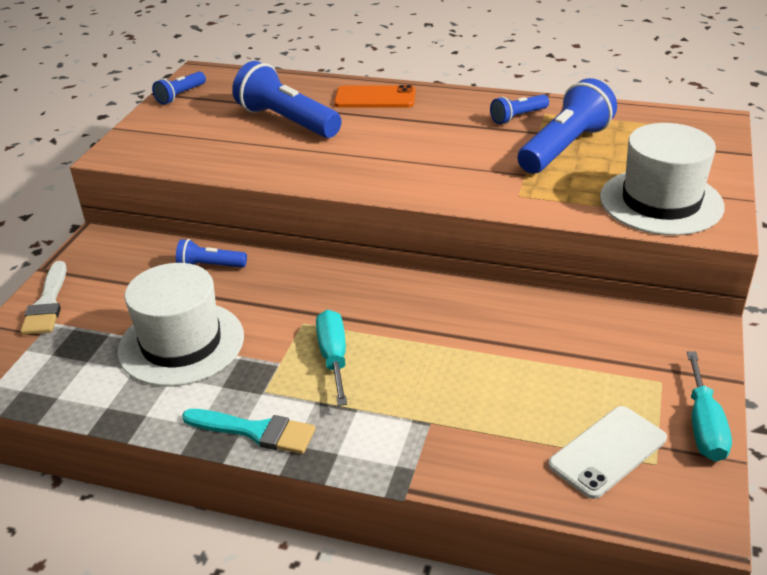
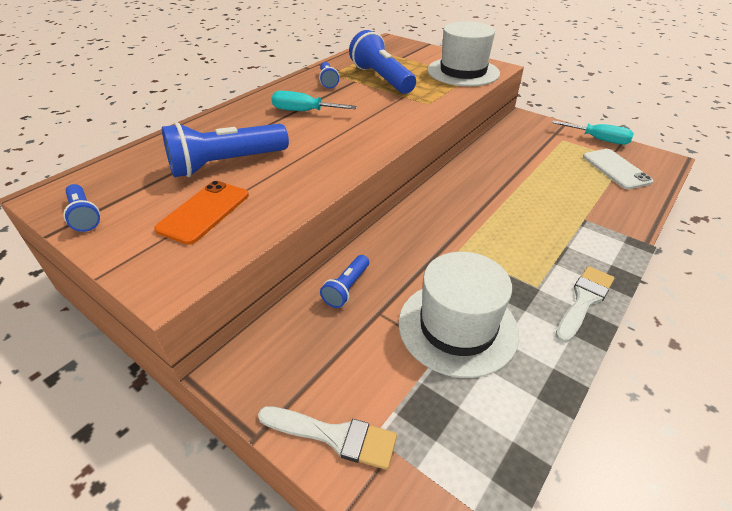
camera: 70 degrees left, 5 degrees up
(256, 431) = (584, 300): turquoise brush -> white brush
(333, 357) = (506, 244): turquoise screwdriver -> turquoise screwdriver (304, 111)
(375, 98) = (235, 119): orange phone -> orange phone (204, 212)

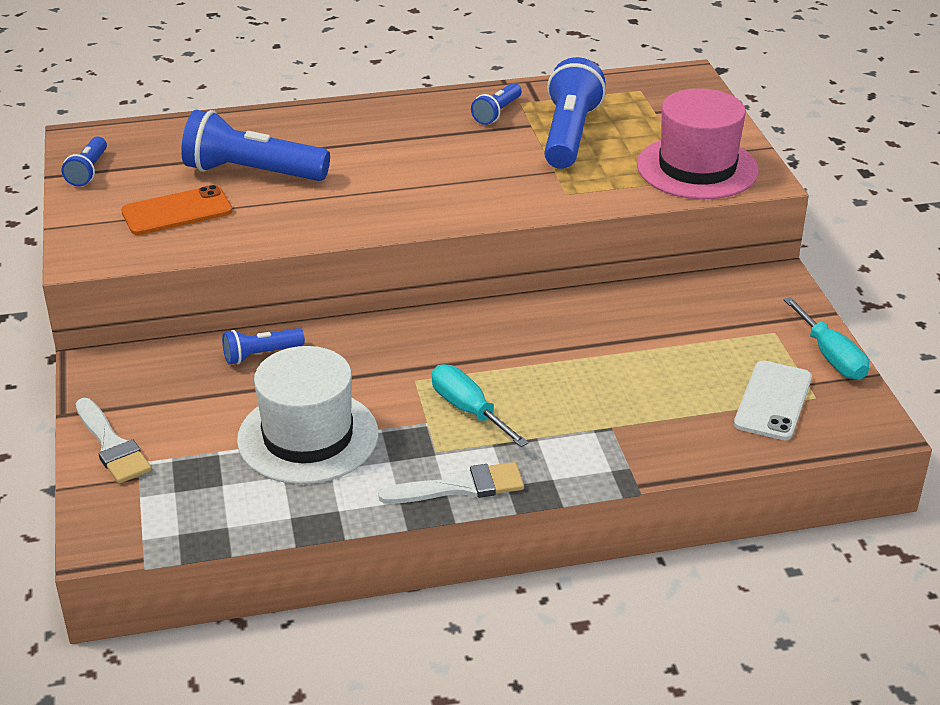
camera: 40 degrees right, 5 degrees down
(304, 111) = (408, 143): turquoise screwdriver -> turquoise screwdriver (468, 410)
(463, 72) = (697, 168): white hat -> pink hat

